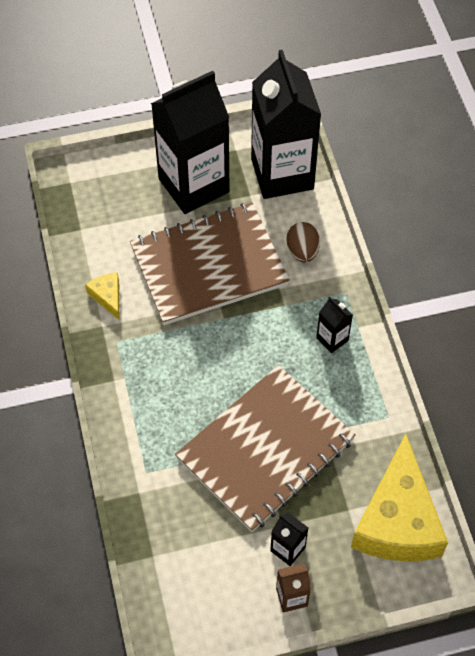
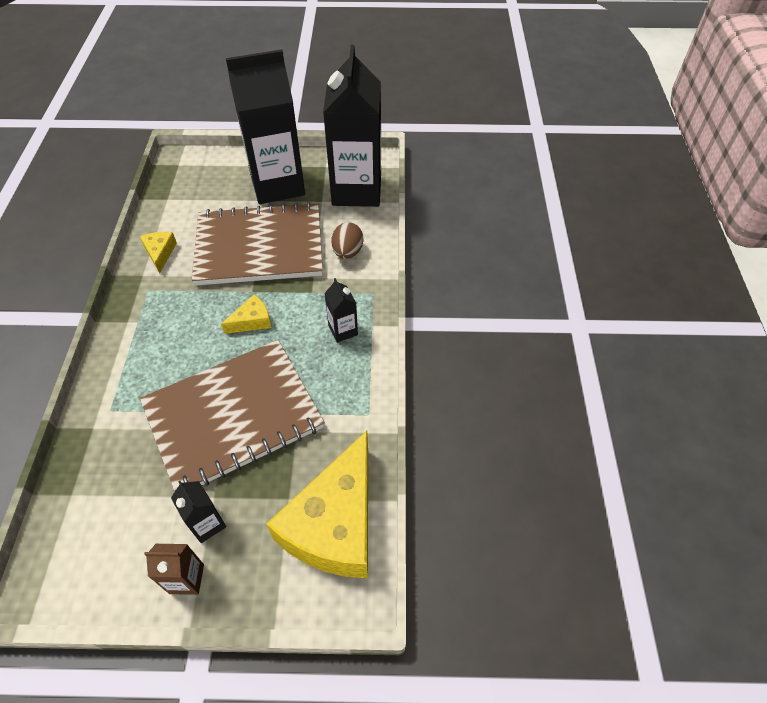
camera: 15 degrees right, 5 degrees down
(239, 350) = (252, 321): none -> yellow cheese

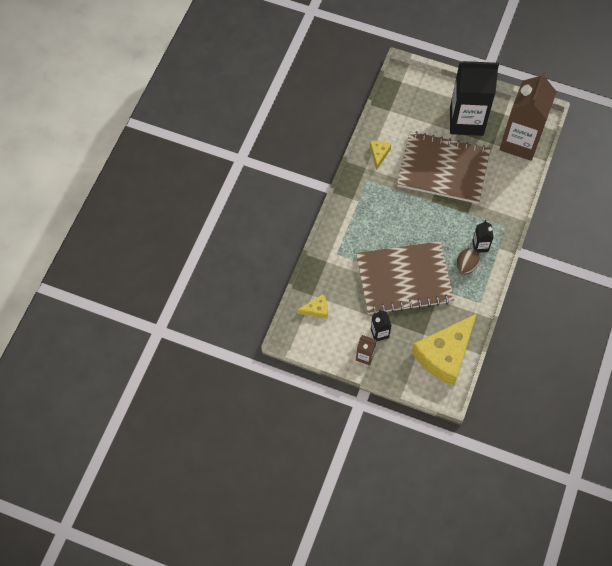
camera: 20 degrees right, 10 degrees up
(252, 321) = (427, 222): yellow cheese -> yellow cheese (316, 309)
(347, 252) = (499, 190): brown egg -> brown egg (466, 266)
(356, 190) = (520, 142): black carton -> brown carton

